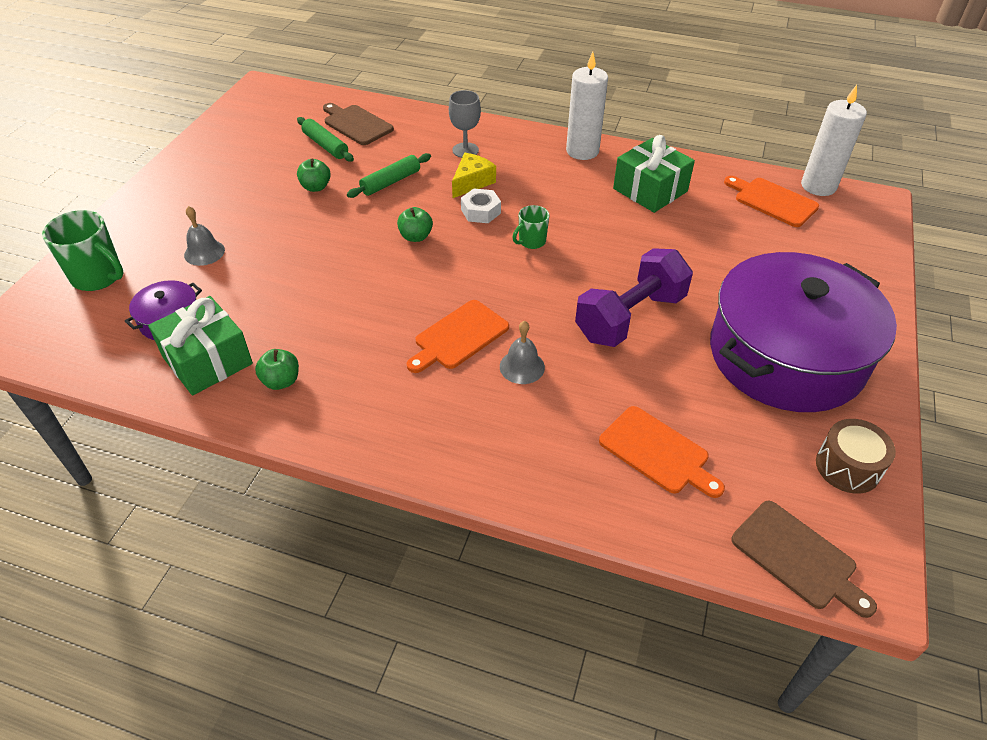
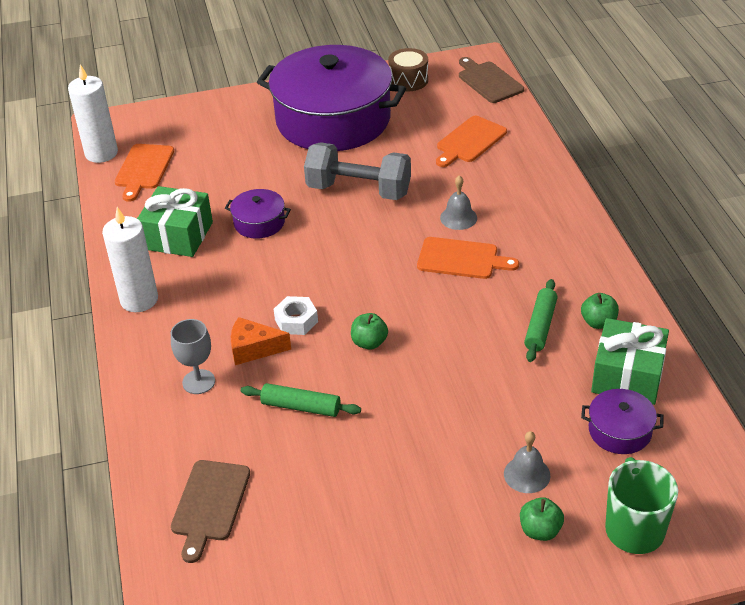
camera: 120 degrees left, 5 degrees down
(316, 187) = (357, 460): green apple -> green apple (540, 530)
(325, 145) = (275, 503): green rolling pin -> green rolling pin (540, 326)
(472, 182) = (254, 349): yellow cheese -> orange cheese
(531, 241) = (313, 272): green mug -> none
(630, 237) = (259, 223): none -> purple pot
(630, 317) = (359, 190): purple dumbbell -> grey dumbbell
(657, 452) = (469, 141): orange cutting board -> orange cutting board turned 150 degrees counterclockwise
(797, 557) = (488, 81): brown cutting board -> brown cutting board turned 45 degrees counterclockwise

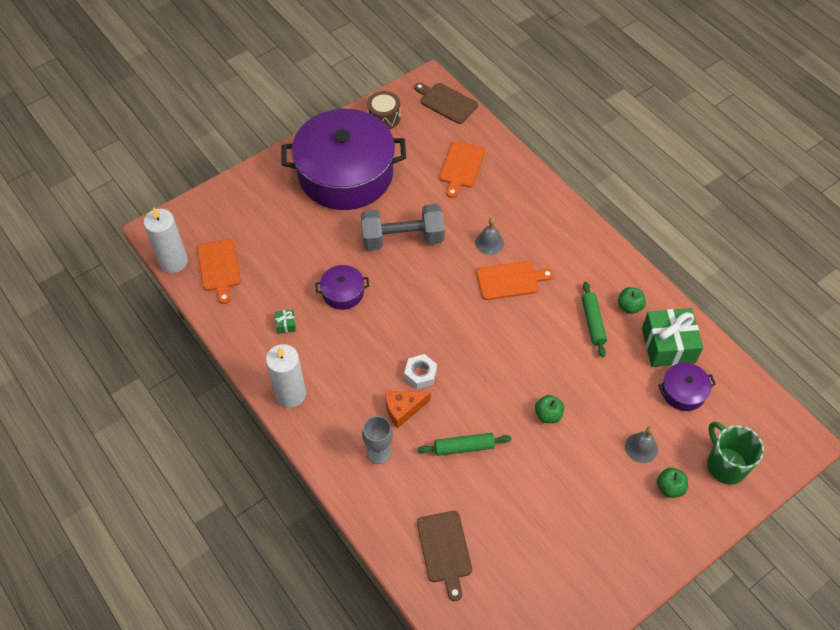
camera: 25 degrees left, 15 degrees up
(178, 235) = (286, 324): green gift -> green gift, size x0.41
(369, 342) = (483, 376): green apple -> green apple (548, 415)

